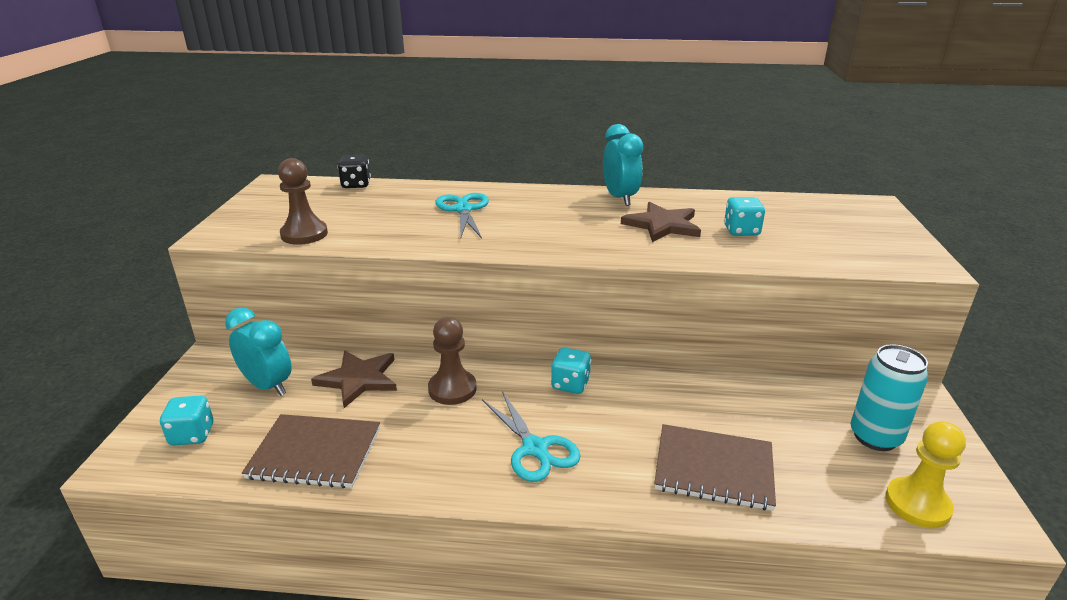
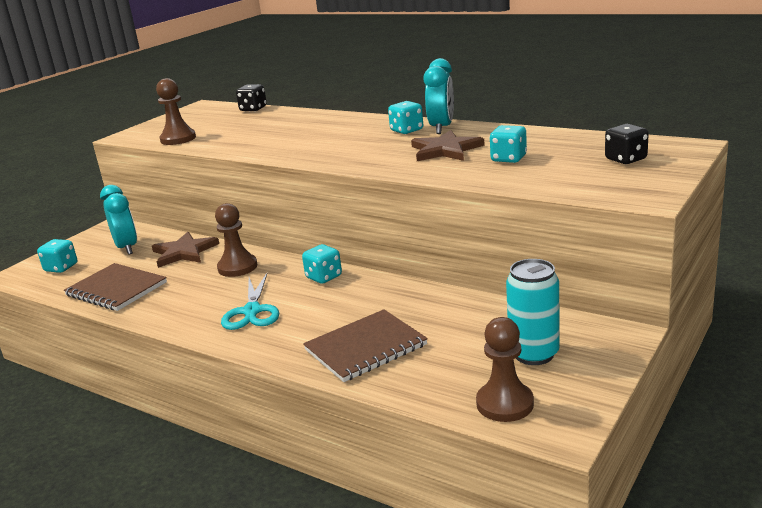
camera: 30 degrees right, 5 degrees down
(463, 209) = (305, 130): turquoise scissors -> none
(586, 203) = (406, 130): none -> turquoise dice
(713, 469) = (365, 347): brown notebook -> brown notebook turned 75 degrees counterclockwise
(847, 223) = (625, 159): none -> black dice
(917, 504) = (505, 404): yellow pawn -> brown pawn

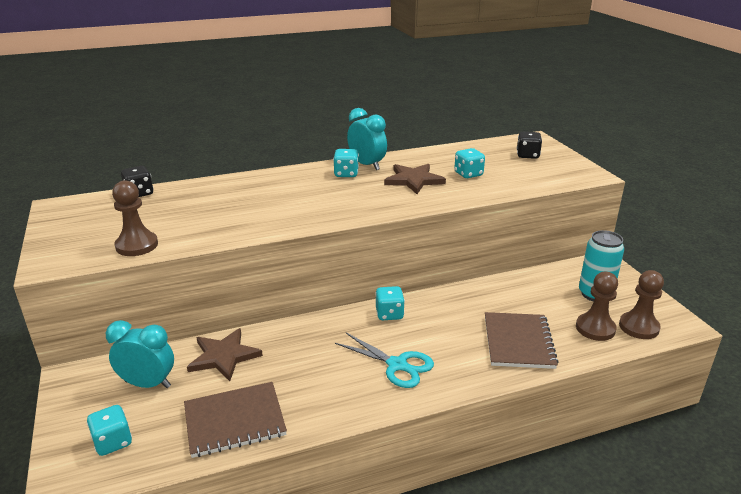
camera: 55 degrees left, 5 degrees up
(237, 267) = (305, 342): brown pawn -> brown pawn (595, 328)

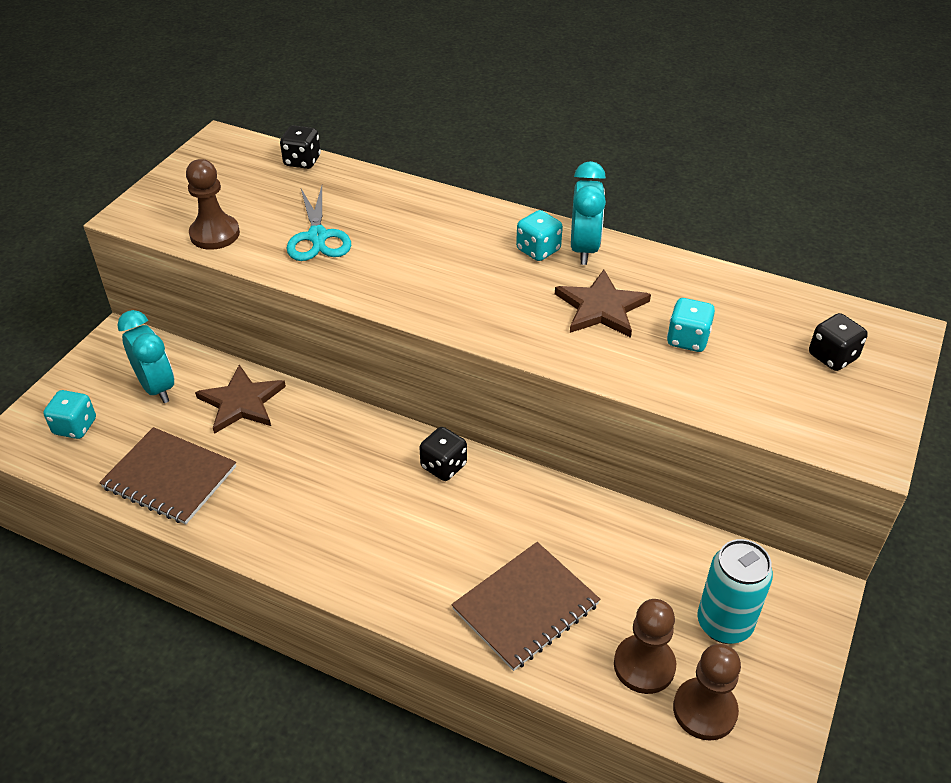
camera: 45 degrees right, 15 degrees up
(389, 314) = (443, 466): turquoise dice -> black dice
(397, 365) = (367, 531): turquoise scissors -> turquoise scissors (318, 237)

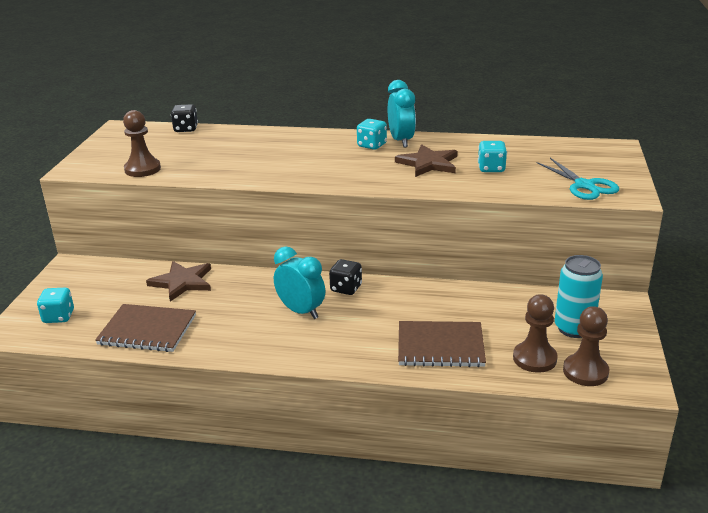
camera: 15 degrees left, 15 degrees down
(157, 387) = (113, 285): turquoise clock -> turquoise clock (301, 311)
(318, 237) = (218, 160): turquoise scissors -> turquoise scissors (584, 185)
(525, 607) = (440, 346): brown notebook -> brown notebook turned 60 degrees clockwise
(832, 357) = (582, 162): black dice -> none

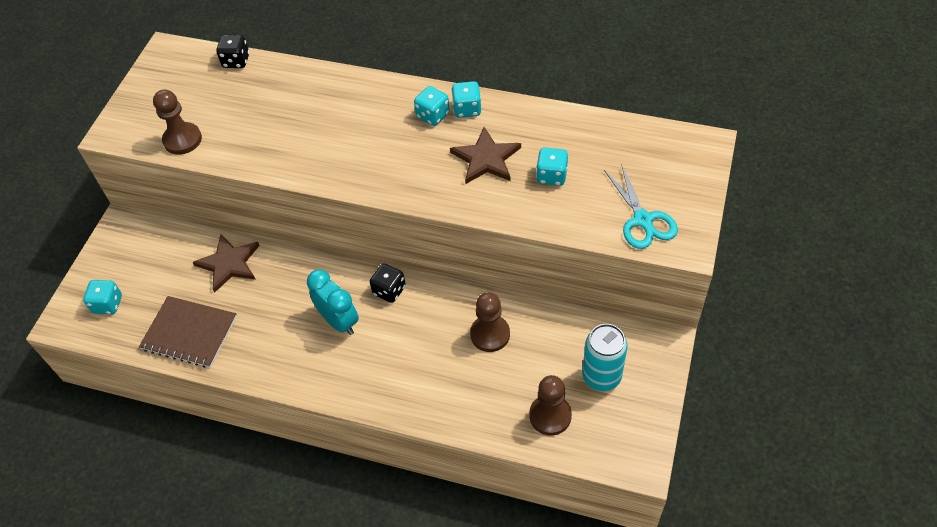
camera: 10 degrees right, 25 degrees up
(401, 141) = (467, 109): turquoise clock -> turquoise dice
(440, 346) = (464, 387): brown notebook -> none
(585, 372) = (593, 439): brown pawn -> brown pawn (490, 334)

